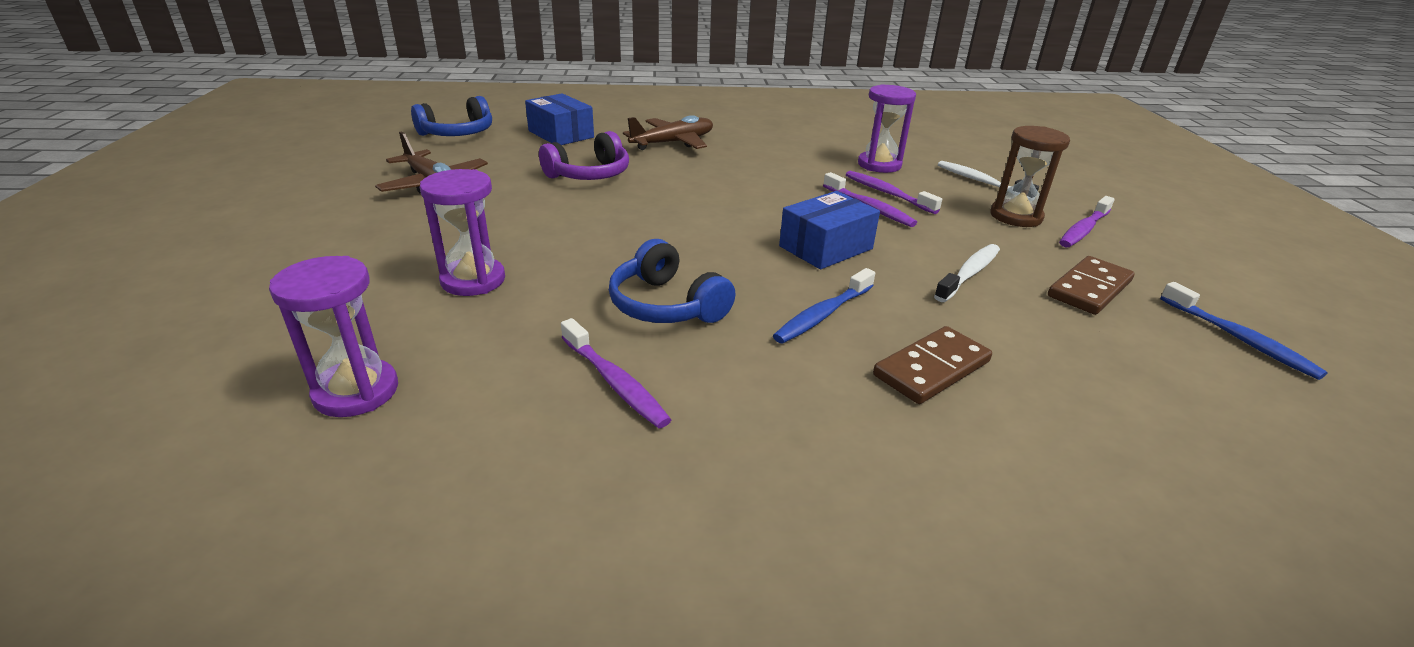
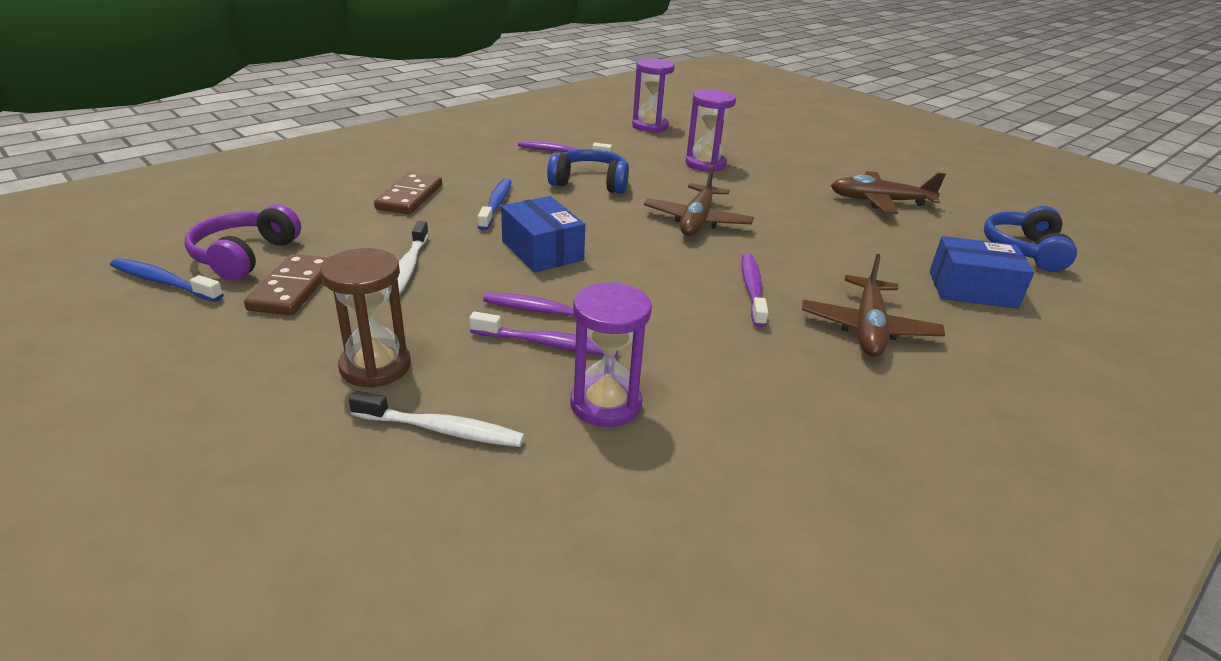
camera: 140 degrees right, 0 degrees up
(589, 174) = (826, 250): purple headphones -> purple headphones (245, 256)
(637, 225) = (697, 221): none -> brown plane
(826, 247) = (542, 251): blue box -> blue box turned 45 degrees counterclockwise
(1083, 229) = (283, 377): purple toothbrush -> purple toothbrush (752, 289)

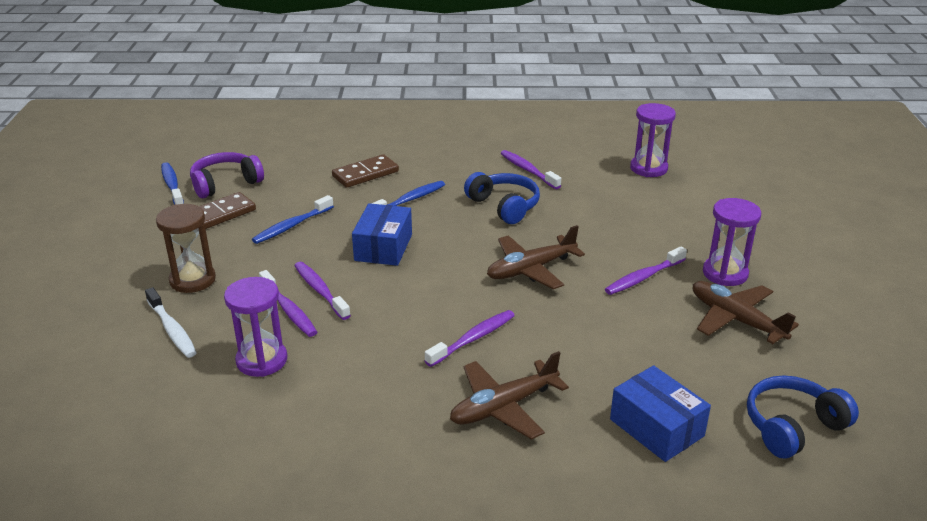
camera: 45 degrees right, 0 degrees up
(408, 267) = (291, 226): white toothbrush -> blue toothbrush
(705, 164) = (632, 222): purple hourglass -> purple hourglass (725, 273)
(780, 197) = (643, 277): none -> purple toothbrush

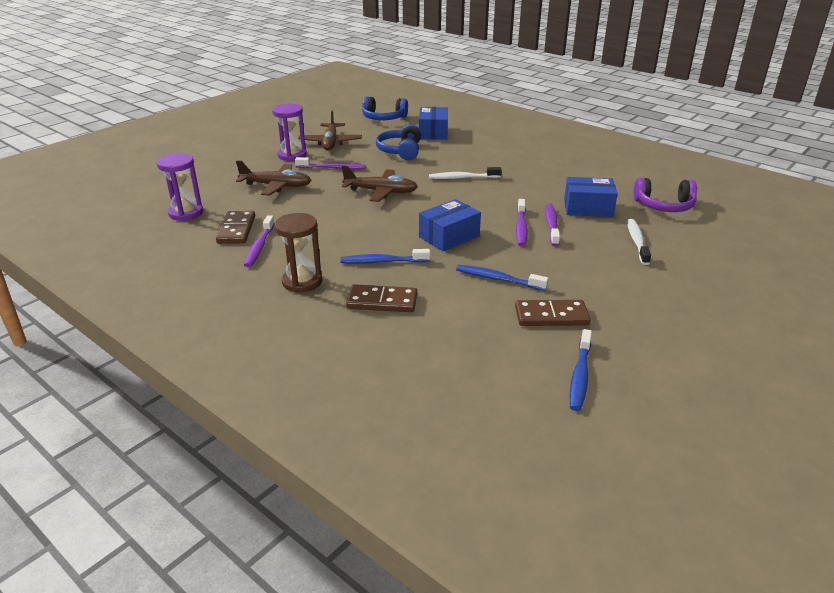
camera: 140 degrees left, 0 degrees up
(192, 280) = (607, 268): brown hourglass -> brown hourglass (302, 282)
(225, 183) = (521, 352): purple headphones -> purple headphones (664, 206)
(262, 360) = (588, 208): purple hourglass -> blue box
(291, 226) = (498, 279): blue toothbrush -> blue toothbrush turned 150 degrees counterclockwise
(473, 339) = (462, 178): purple toothbrush -> white toothbrush
(503, 407) = (484, 155): brown plane -> brown plane (276, 186)
(504, 206) = (327, 229): blue headphones -> blue headphones (400, 151)
(575, 174) = (236, 230): none -> brown domino

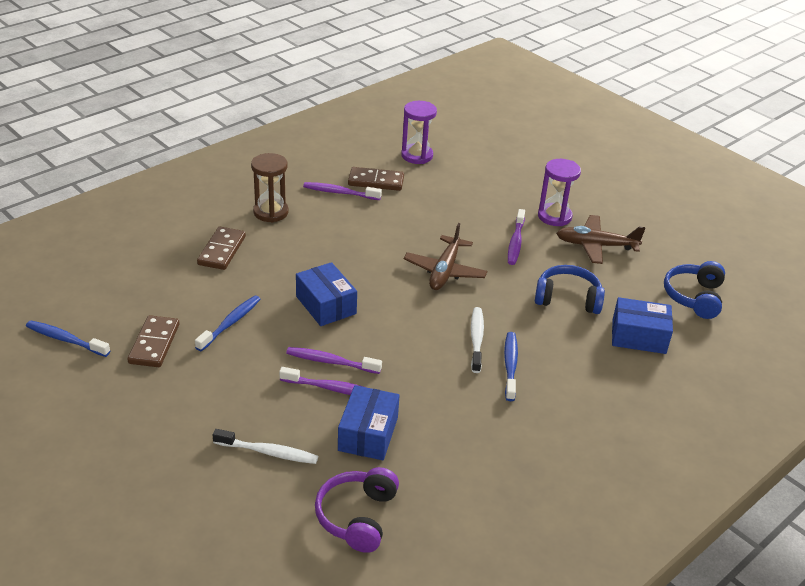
camera: 95 degrees right, 5 degrees up
(276, 186) = (470, 204): brown plane -> none
(382, 261) = (289, 257): blue toothbrush -> blue toothbrush (510, 365)

